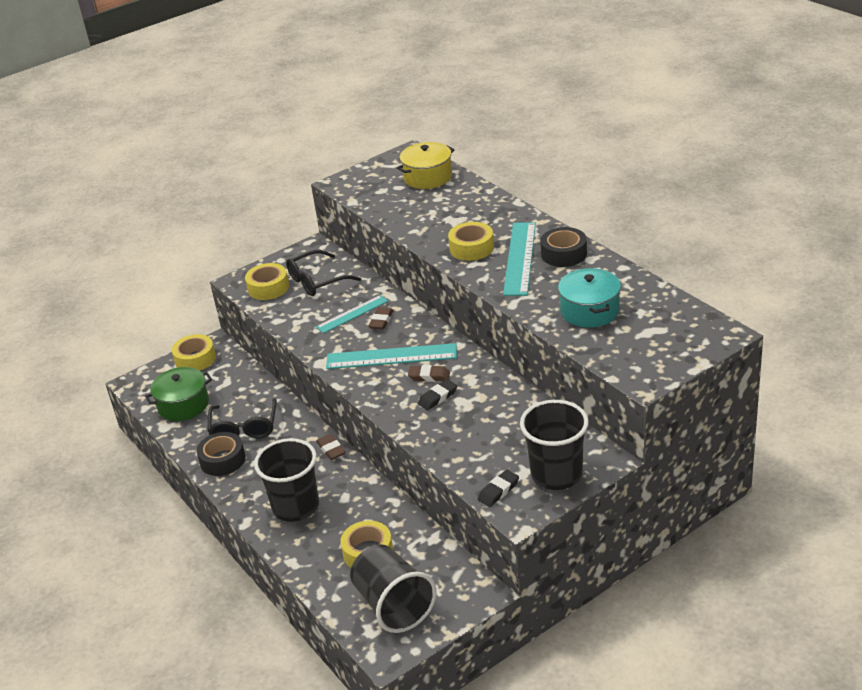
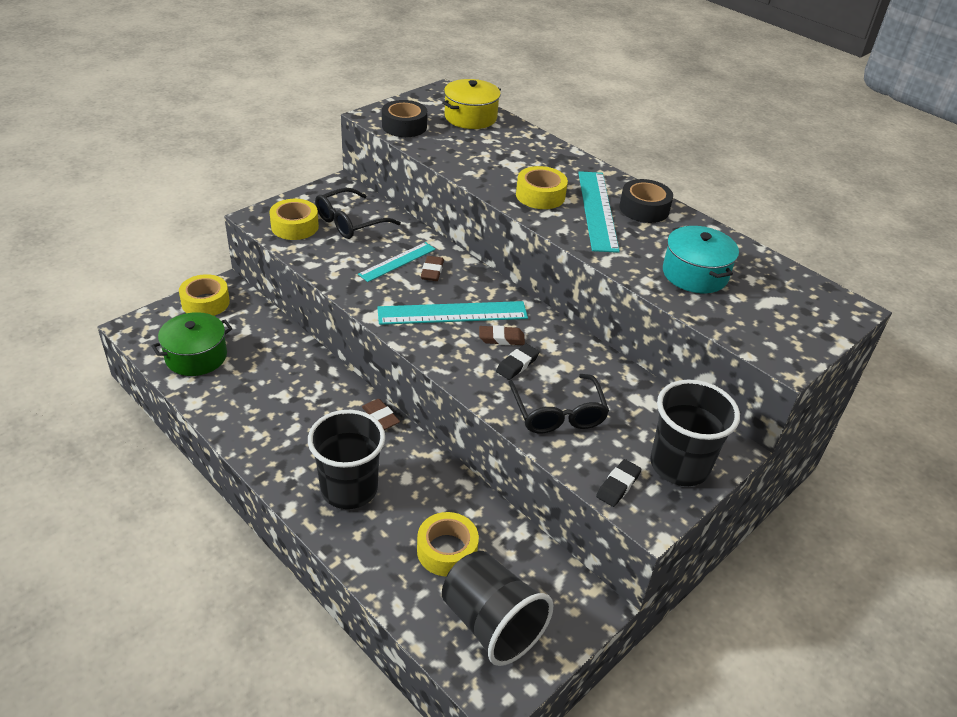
camera: 15 degrees left, 5 degrees up
(222, 460) = (251, 426): black tape -> black tape (404, 126)
(244, 428) = (273, 387): black glasses -> black glasses (558, 413)

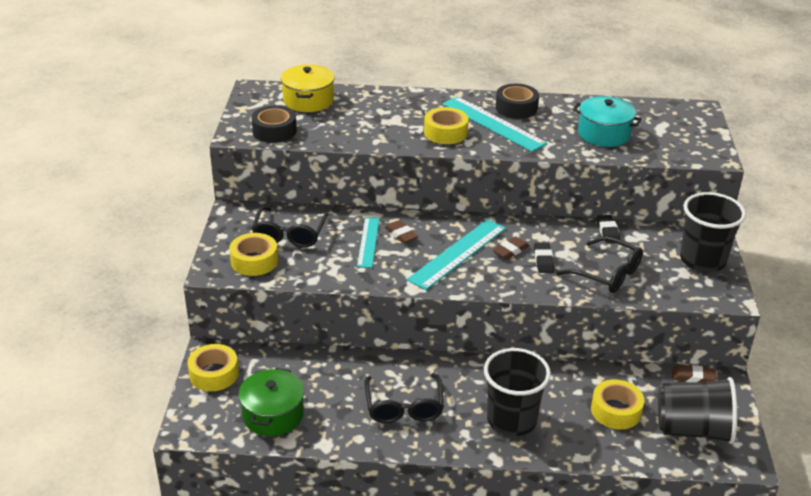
camera: 40 degrees left, 5 degrees down
(287, 417) = (404, 407): none -> black glasses
(380, 417) = (462, 364): brown eraser -> brown eraser (693, 377)
(618, 486) = (692, 292): black eraser -> black eraser (608, 232)

